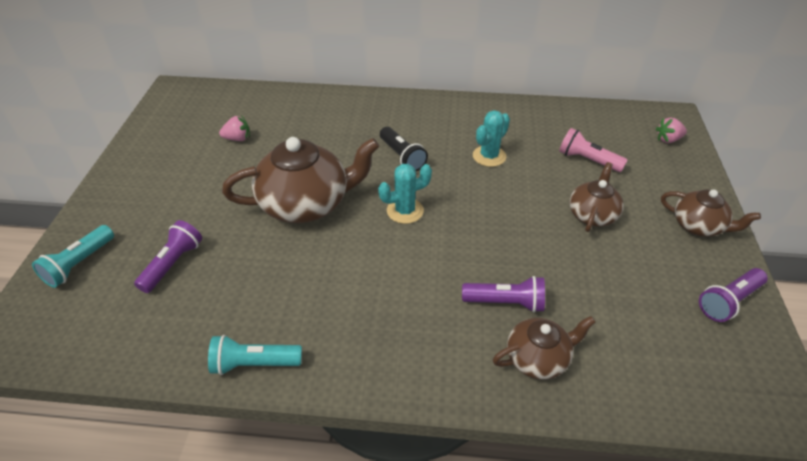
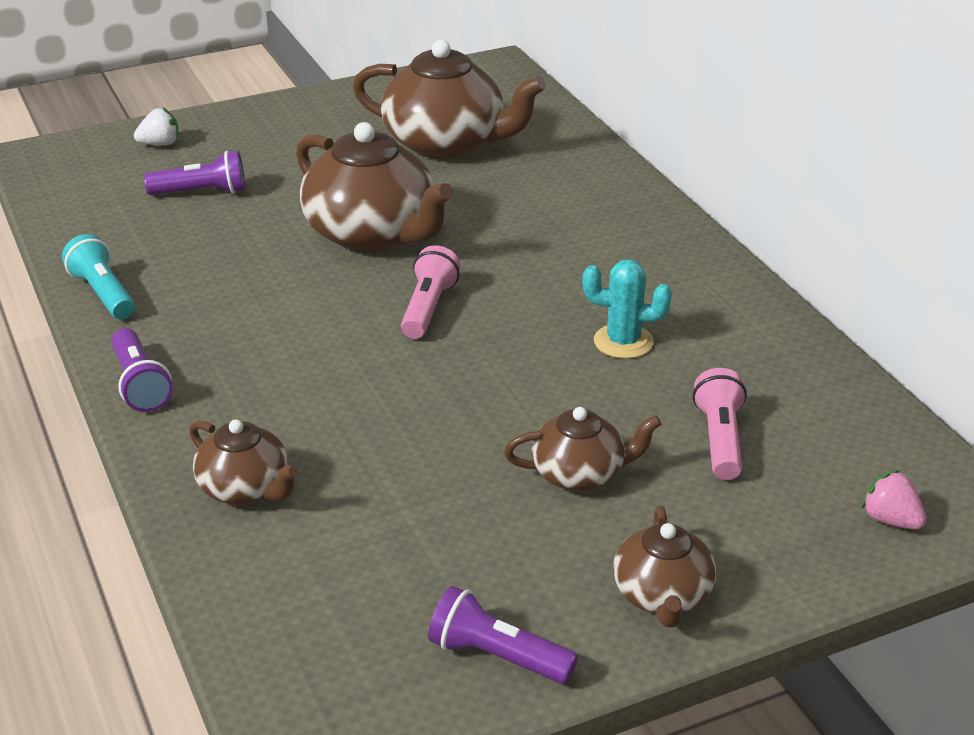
camera: 60 degrees right, 10 degrees down
(79, 264) = (160, 144): turquoise flashlight -> white strawberry
(237, 139) = (447, 143): pink strawberry -> brown teapot
(402, 157) = (540, 270): black flashlight -> none
(405, 211) = (428, 308): turquoise cactus -> pink flashlight
(505, 302) = (323, 438): purple flashlight -> purple flashlight (140, 384)

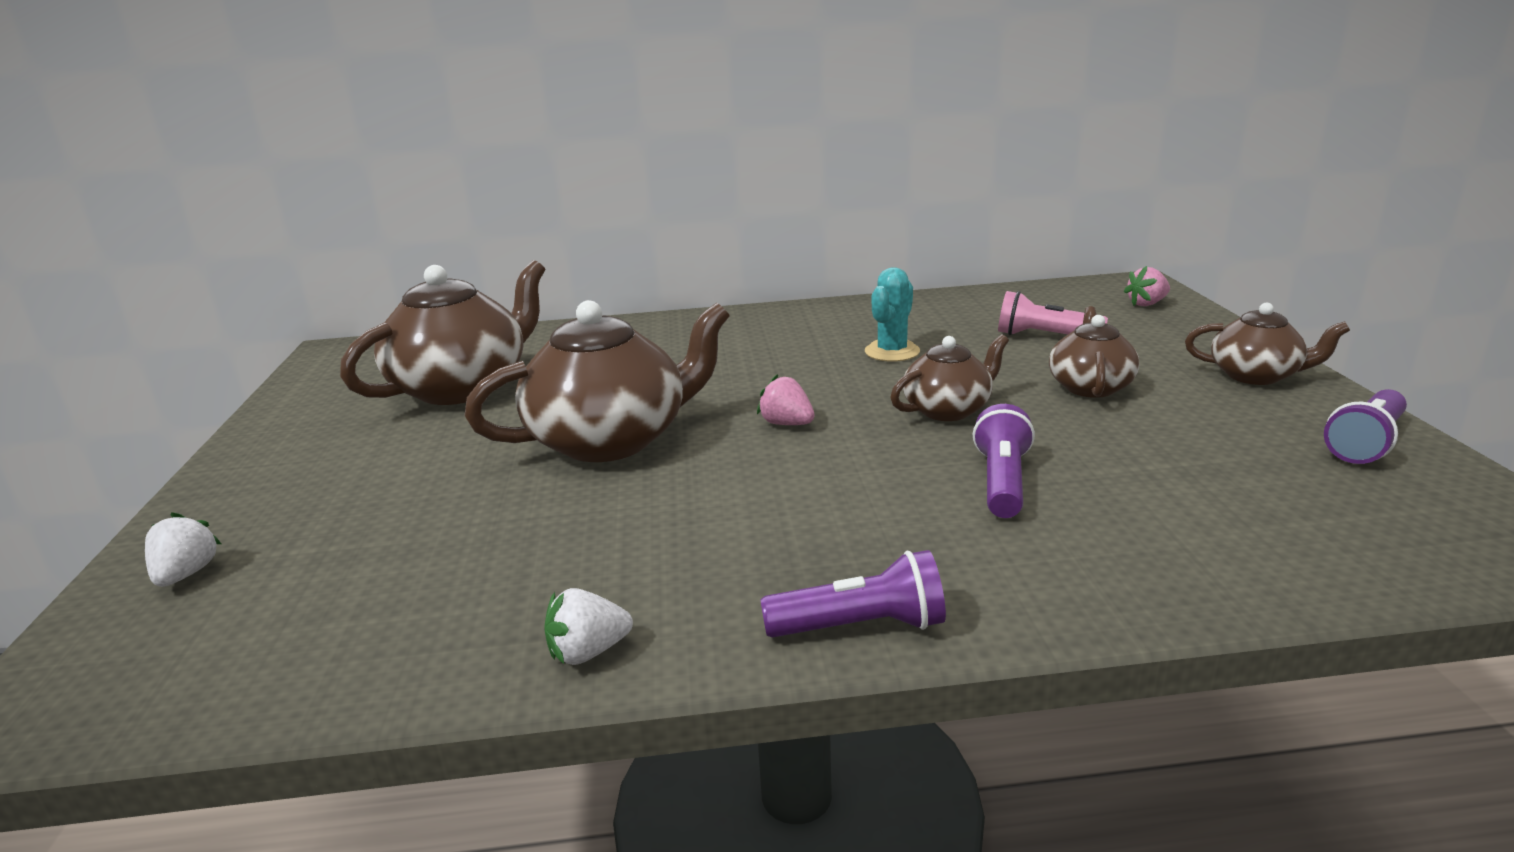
camera: 70 degrees left, 10 degrees down
(103, 294) = (588, 652): turquoise flashlight -> white strawberry
(202, 192) = (382, 545): purple flashlight -> purple flashlight (1002, 482)
(246, 489) = (1114, 555): brown teapot -> brown teapot (948, 409)
(428, 308) = (787, 424): pink flashlight -> pink strawberry

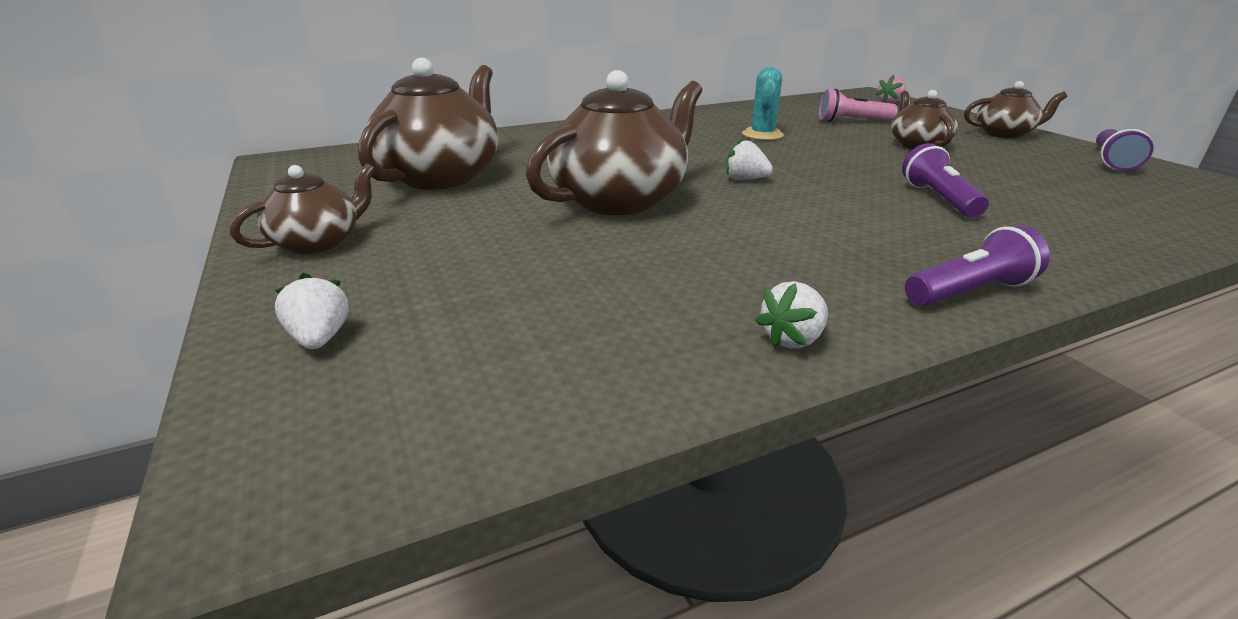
camera: 20 degrees left, 5 degrees up
(787, 424) = (745, 179): pink strawberry -> white strawberry
(948, 409) = (846, 163): brown teapot -> brown teapot (318, 242)

